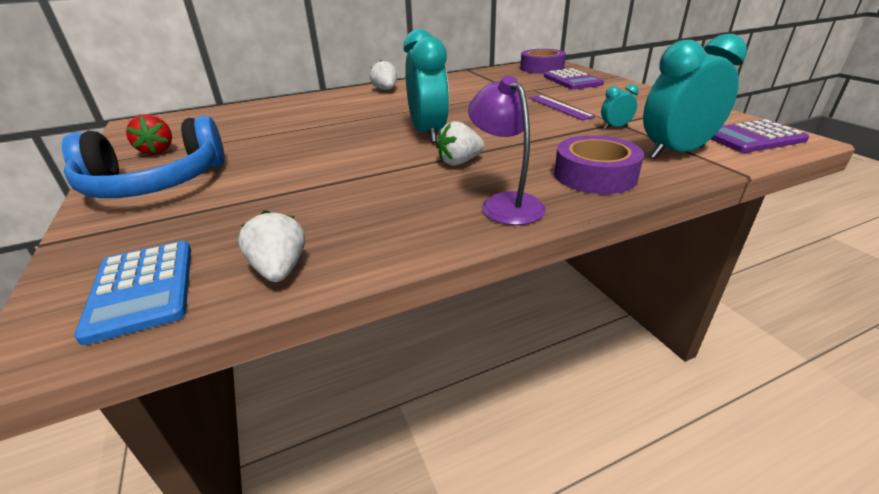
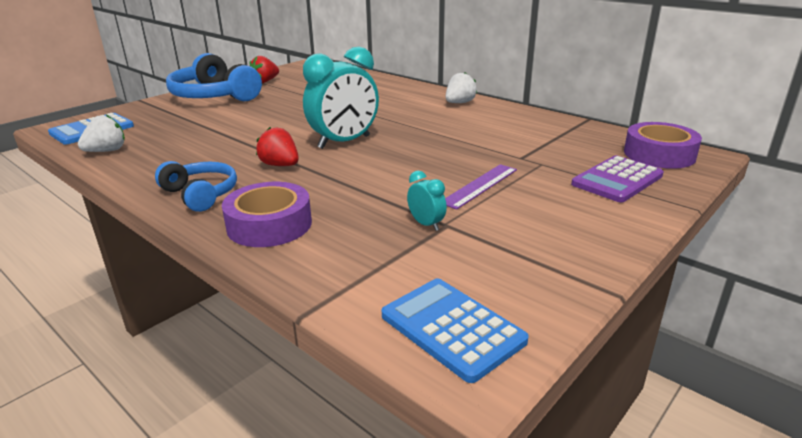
camera: 65 degrees right, 5 degrees down
(459, 162) = (280, 165): white strawberry -> red strawberry
(505, 203) = (200, 194): purple lamp -> blue headphones
(676, 152) = (356, 266): turquoise clock -> none
(753, 138) = (452, 328): purple calculator -> blue calculator

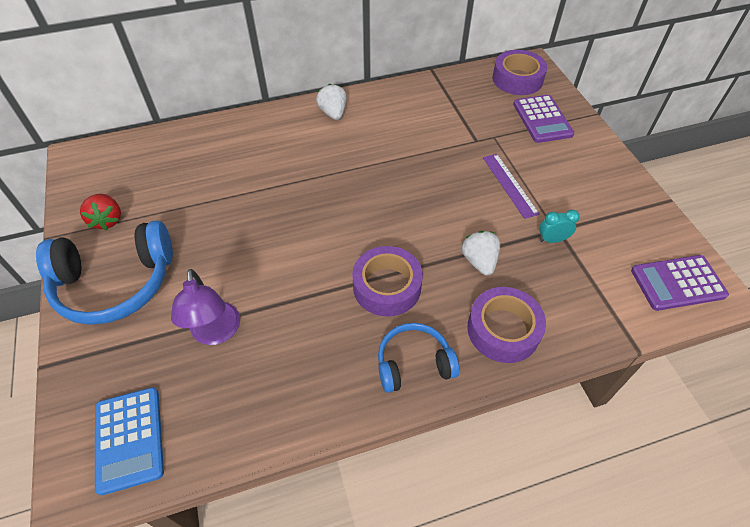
camera: 60 degrees left, 25 degrees up
(107, 151) = (227, 430): white strawberry -> white strawberry (479, 261)
(190, 127) = (216, 333): none -> purple lamp
(280, 165) = (387, 286): red strawberry -> purple tape
(344, 142) = (366, 224): turquoise clock -> none
(452, 328) = (677, 283): blue calculator -> purple calculator

